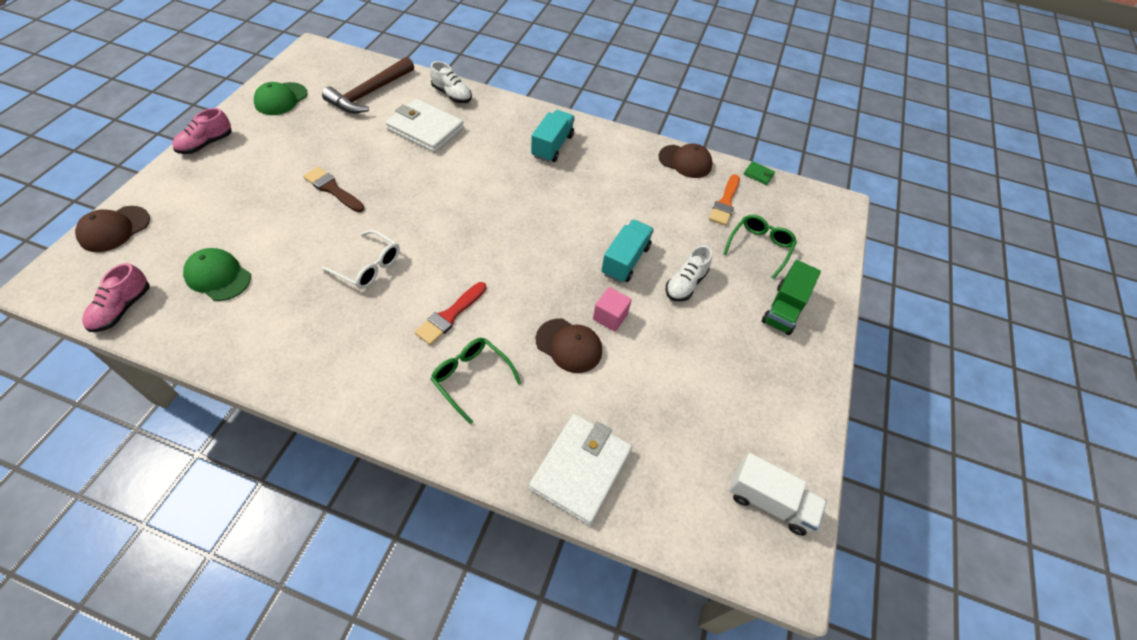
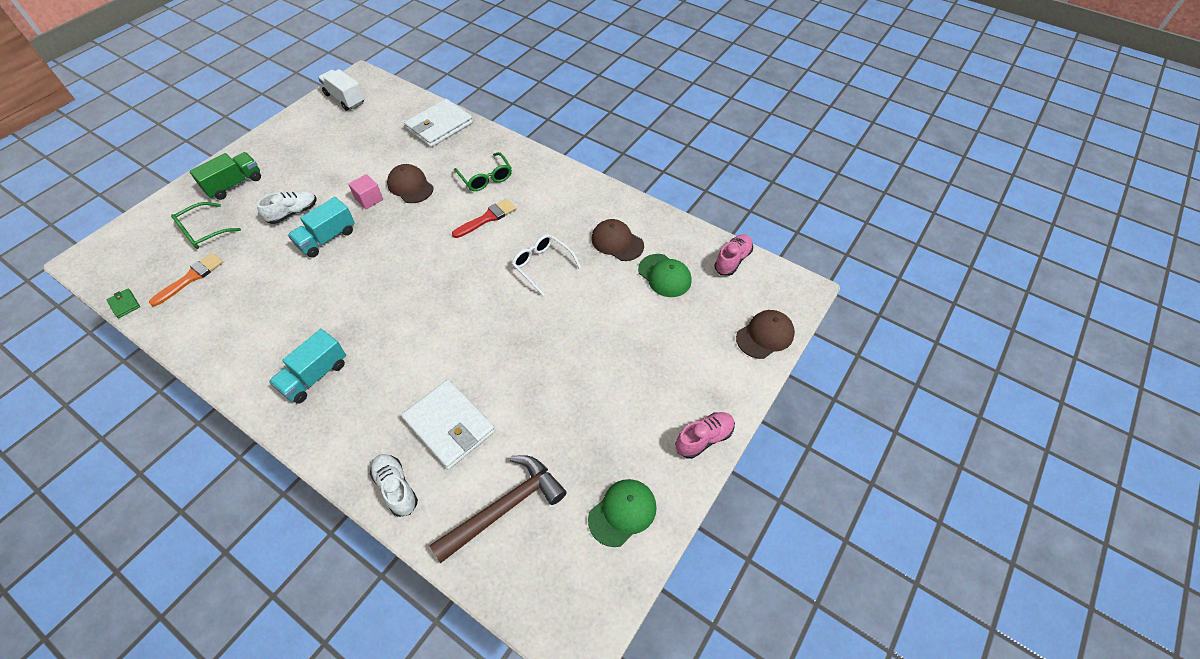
camera: 160 degrees left, 0 degrees up
(332, 189) = (566, 351): brown brush -> none
(685, 161) = (185, 332): brown cap -> brown cap (617, 242)

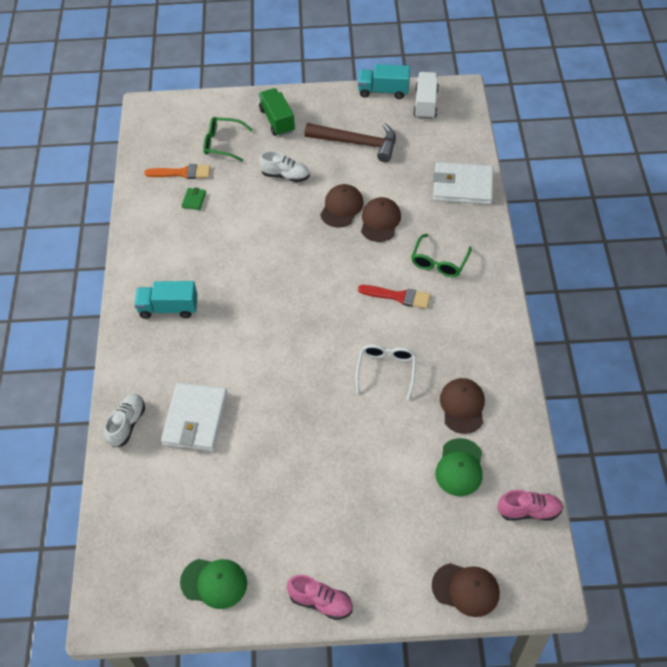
camera: 55 degrees right, 0 degrees up
(124, 304) = (133, 160): green wallet -> green wallet (194, 200)
(234, 185) = (277, 120): green truck -> green truck turned 120 degrees counterclockwise
(327, 238) = (282, 215): turquoise truck -> turquoise truck (383, 91)
(369, 199) = (341, 207): pink cube -> brown cap
(505, 507) = (162, 502): brown hammer -> brown hammer (357, 143)

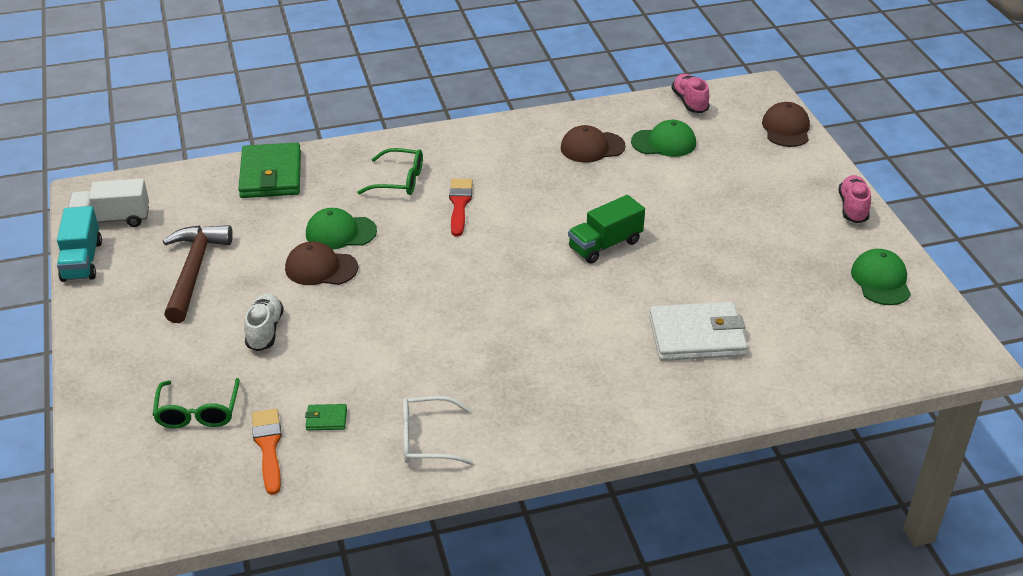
camera: 105 degrees left, 15 degrees down
(127, 424) = (733, 396): white shoe -> none
(168, 308) = (538, 400): turquoise truck -> none
(277, 120) = (144, 359): green truck -> green truck (605, 245)
(380, 221) = (340, 232): brown cap -> green cap
(386, 370) = (567, 201): white glasses -> white glasses (427, 440)
(462, 186) = (271, 175): white wallet -> green wallet

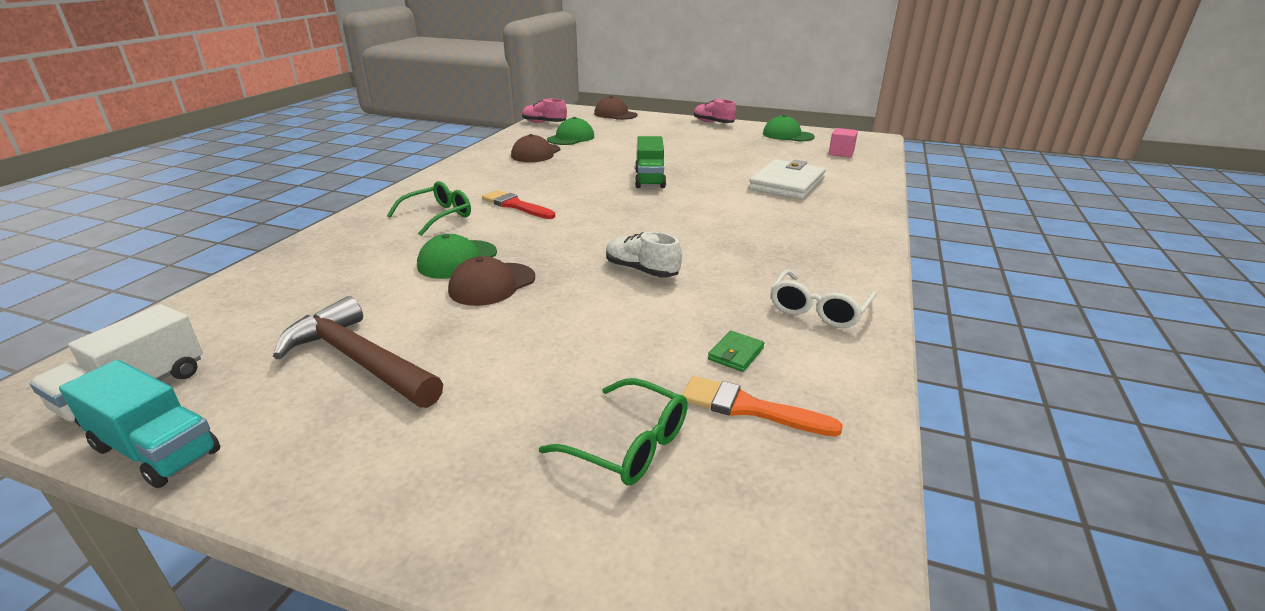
camera: 55 degrees left, 10 degrees down
(265, 330) = (540, 346): white shoe -> white shoe (641, 270)
(271, 175) = (300, 265): green wallet -> none
(860, 343) = (841, 153): none -> pink cube

